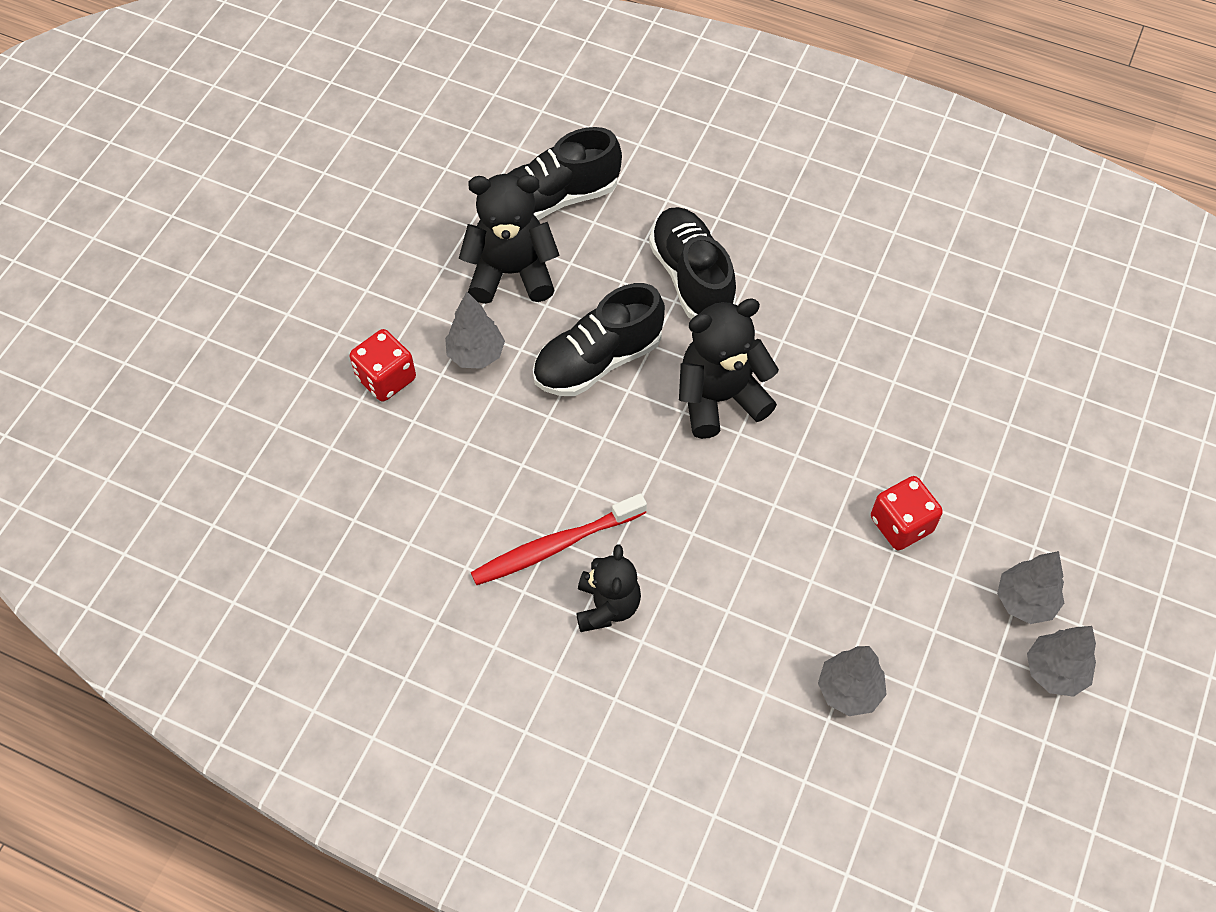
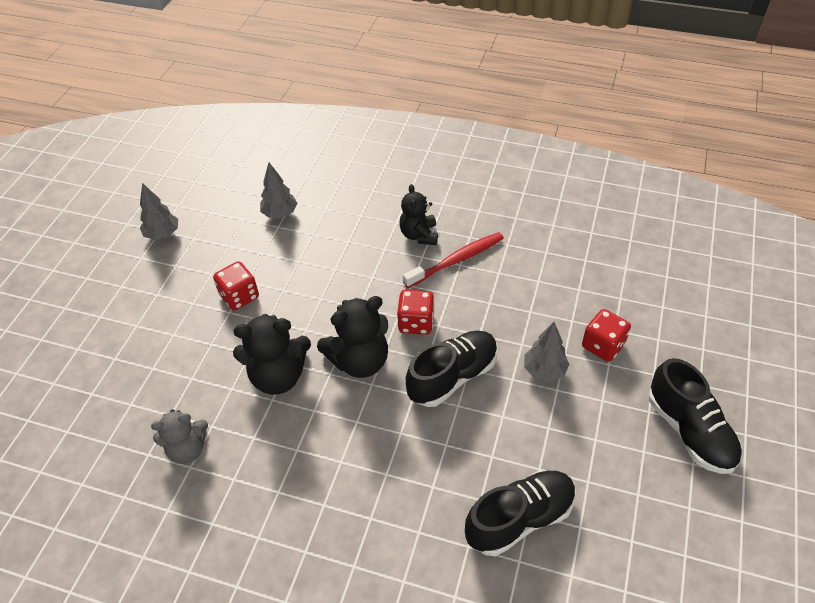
camera: 175 degrees right, 10 degrees down
(511, 273) = (538, 440): black teddy bear -> black teddy bear (278, 376)
(635, 445) = (416, 322): none -> red dice
(691, 278) = (389, 455): black shoe -> black shoe (689, 431)
(937, 312) = (187, 449): none -> grey teddy bear
(1024, 601) = (170, 265): grey tree -> none

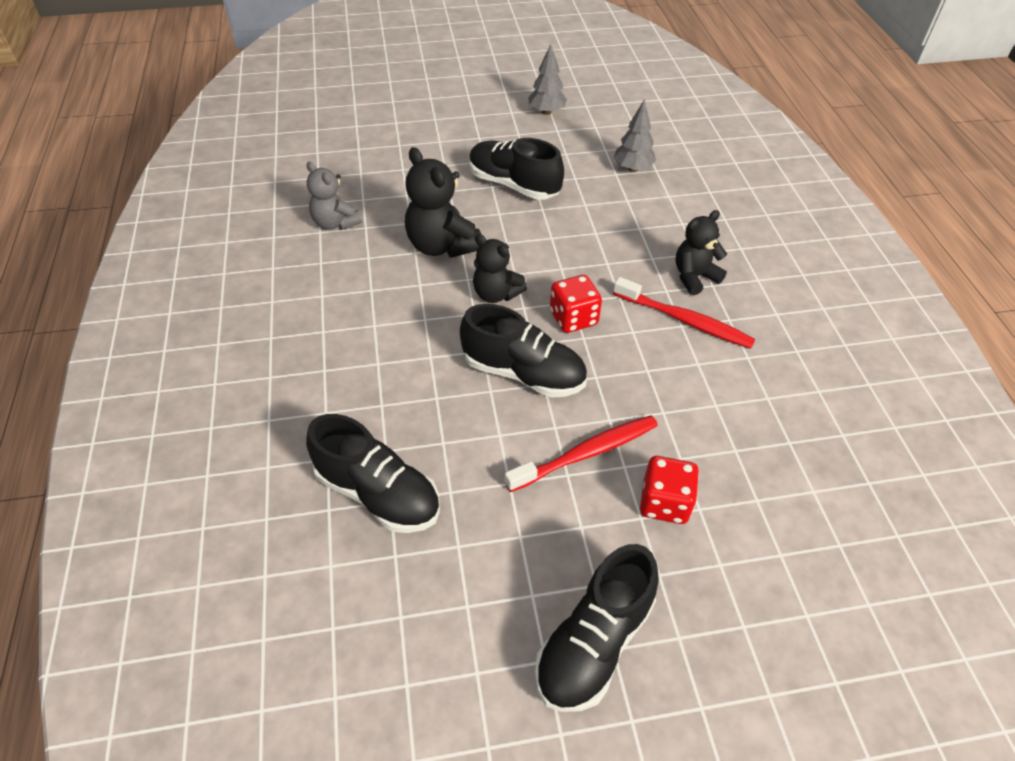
camera: 60 degrees right, 0 degrees up
(239, 296) = (513, 185): red dice -> black shoe
(360, 361) = (496, 294): black teddy bear -> black teddy bear, size x0.66
(544, 370) = (586, 453): grey tree -> red toothbrush

